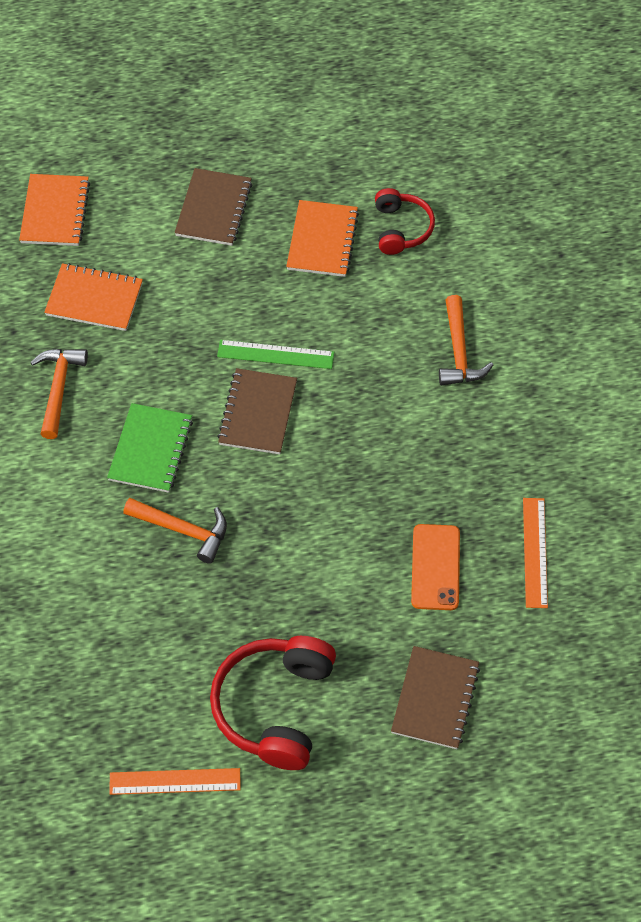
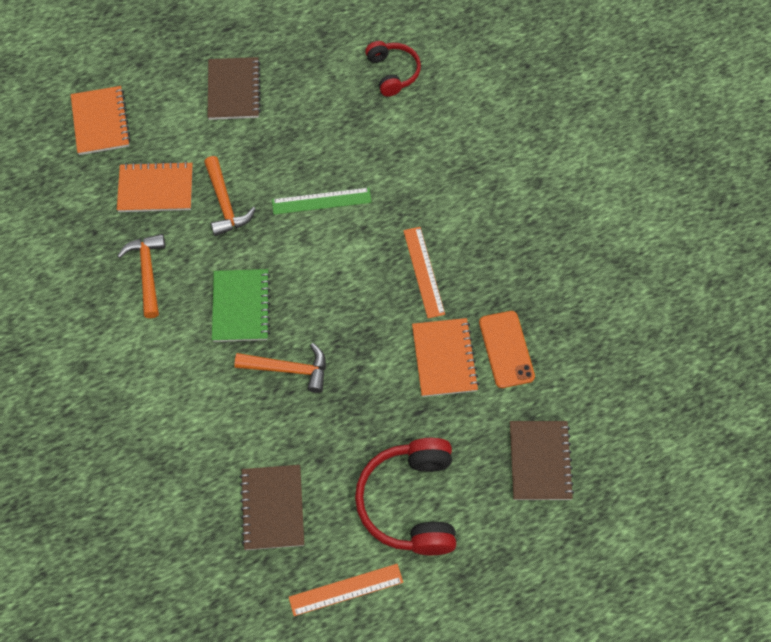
camera: 15 degrees left, 5 degrees up
(257, 413) = (321, 254): brown notebook -> brown notebook (272, 508)
(322, 240) = (331, 97): orange notebook -> orange notebook (444, 358)
(459, 352) = (470, 164): orange hammer -> orange hammer (225, 204)
(535, 552) = (582, 317): orange ruler -> orange ruler (424, 272)

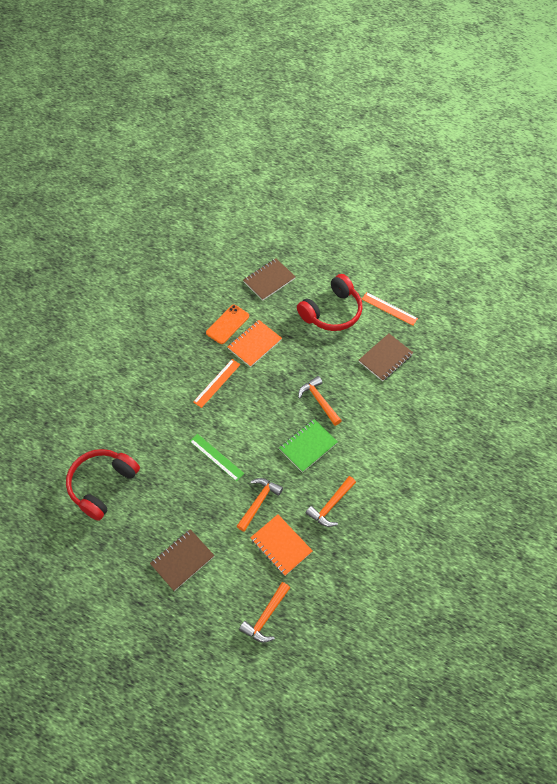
camera: 130 degrees left, 5 degrees down
(101, 122) = (266, 617): orange notebook -> orange hammer
(393, 72) = (102, 485): red headphones -> red headphones, size x1.69

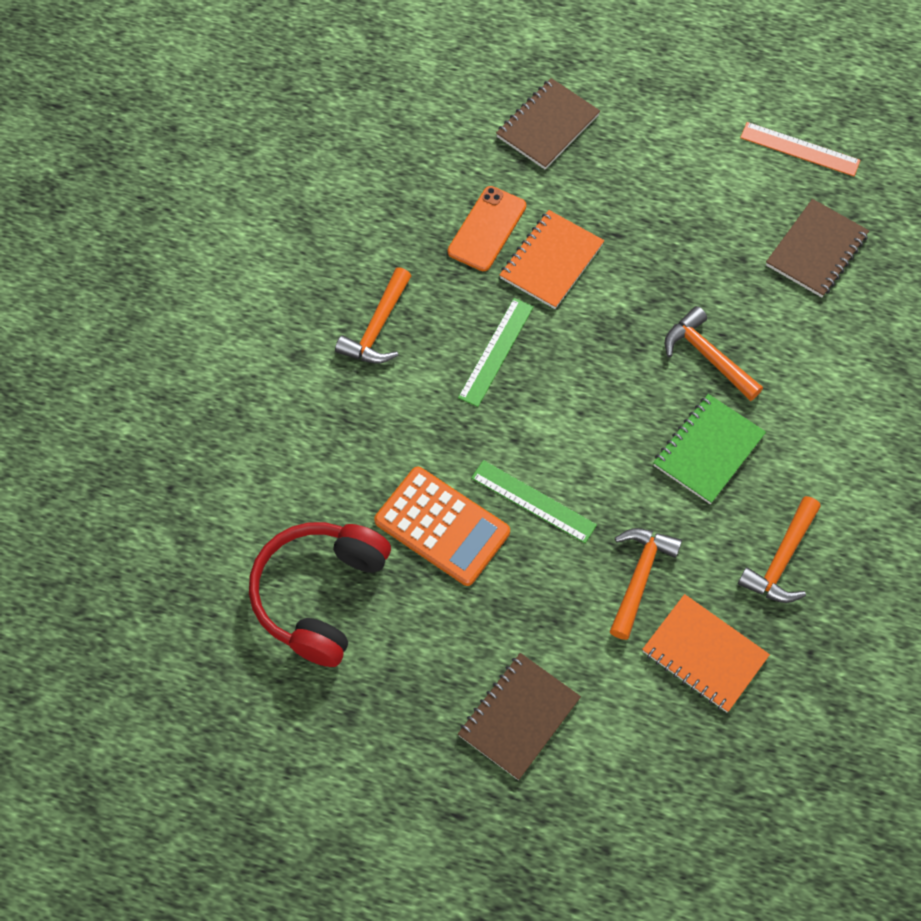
camera: 10 degrees left, 5 degrees up
(169, 462) = (442, 526): none -> orange calculator
(217, 383) = (496, 352): orange ruler -> green ruler
(266, 617) = (709, 798): orange hammer -> orange hammer (377, 328)
(332, 312) = (688, 172): red headphones -> none

